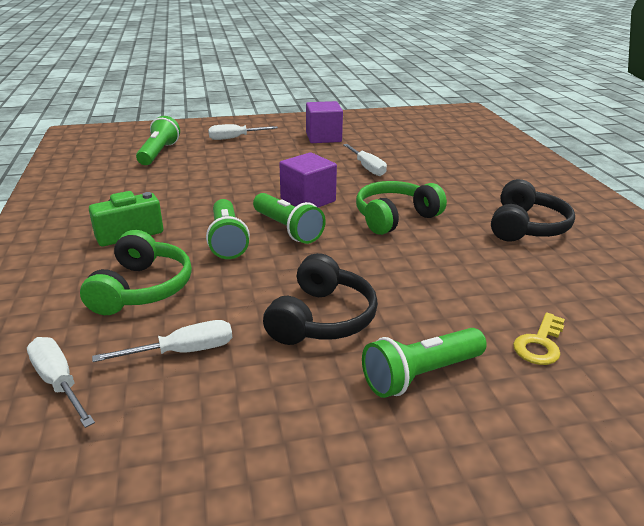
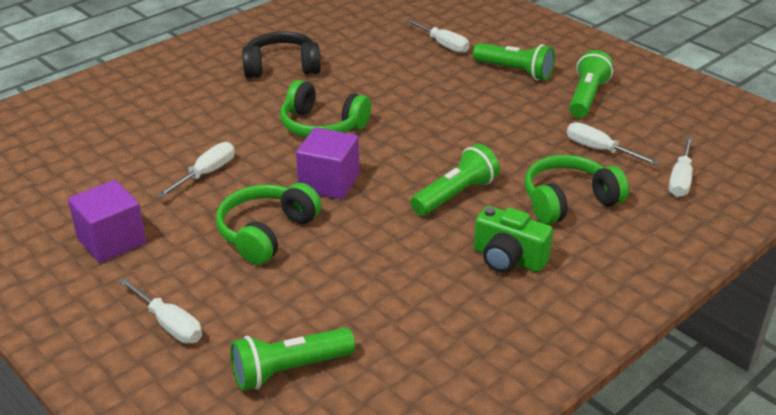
camera: 120 degrees left, 5 degrees up
(277, 170) = (266, 233): none -> green headphones
(287, 229) = (401, 172): green flashlight -> green flashlight (586, 97)
(322, 318) = (505, 114): black headphones -> none
(540, 344) = (443, 45): yellow key -> white screwdriver

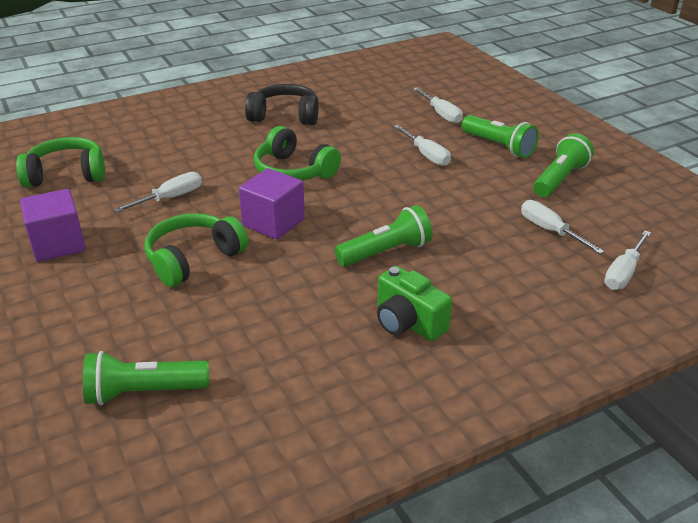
camera: 15 degrees right, 0 degrees up
(169, 324) = (63, 327): white screwdriver -> white screwdriver (426, 155)
(568, 201) = (495, 276): green headphones -> green headphones (67, 174)

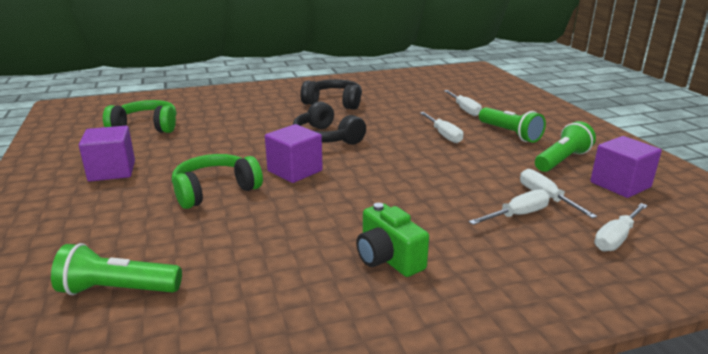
camera: 10 degrees right, 10 degrees down
(170, 198) = (217, 148): white screwdriver -> white screwdriver (517, 215)
(293, 171) = (326, 138): green headphones -> black headphones
(386, 252) = (385, 201): green flashlight -> none
(622, 206) = (620, 185): none -> purple cube

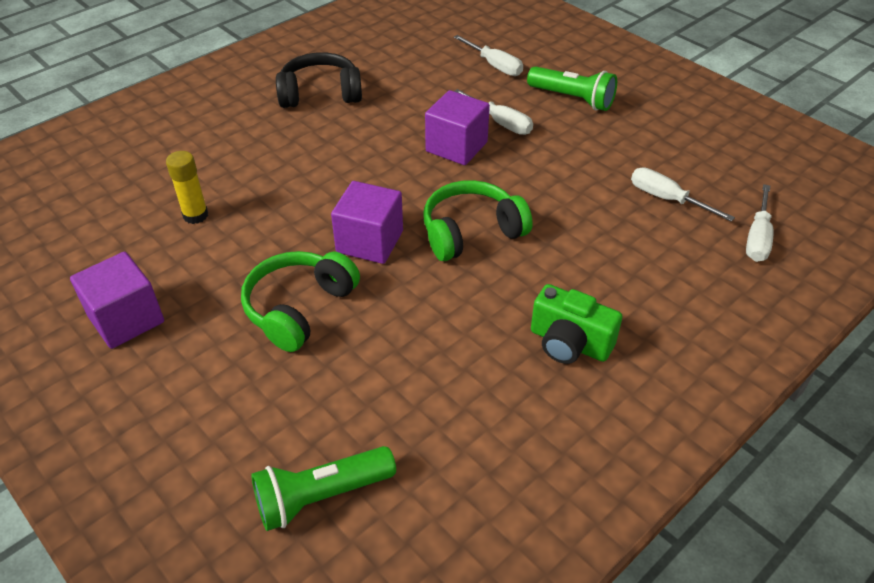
camera: 25 degrees left, 20 degrees up
(146, 127) = (90, 218): green headphones -> green headphones (471, 232)
(203, 137) = (195, 215): none -> yellow glue stick
(326, 138) = (362, 168): black headphones -> none
(517, 215) = (654, 235): white screwdriver -> none
(562, 160) = (651, 131): green flashlight -> none
(620, 185) = (725, 155): purple cube -> purple cube (456, 147)

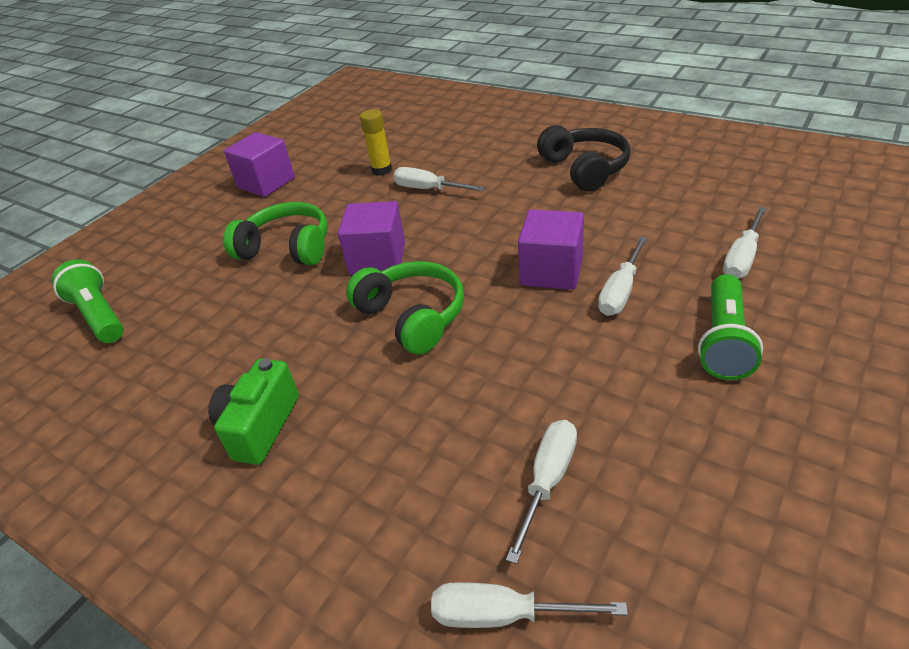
camera: 80 degrees right, 5 degrees down
(270, 189) = (428, 189): none -> white screwdriver

